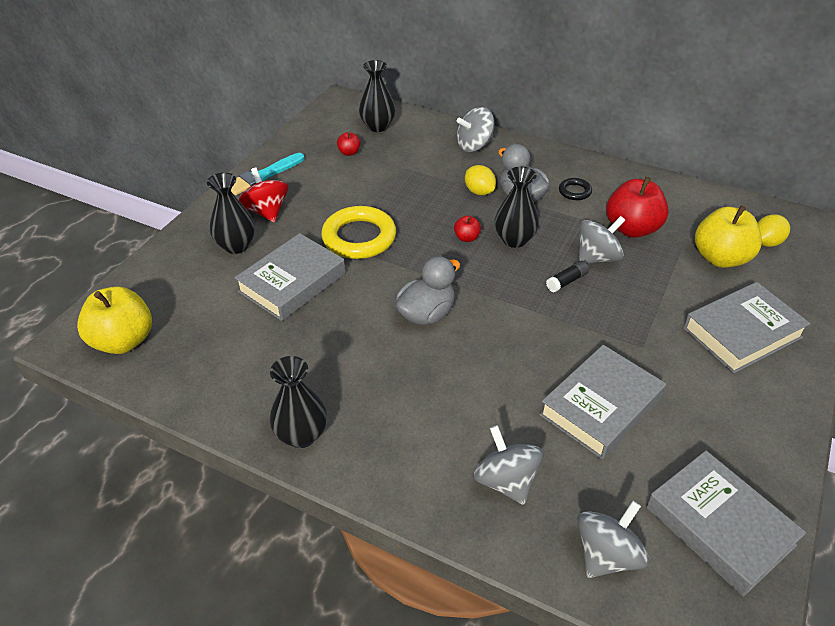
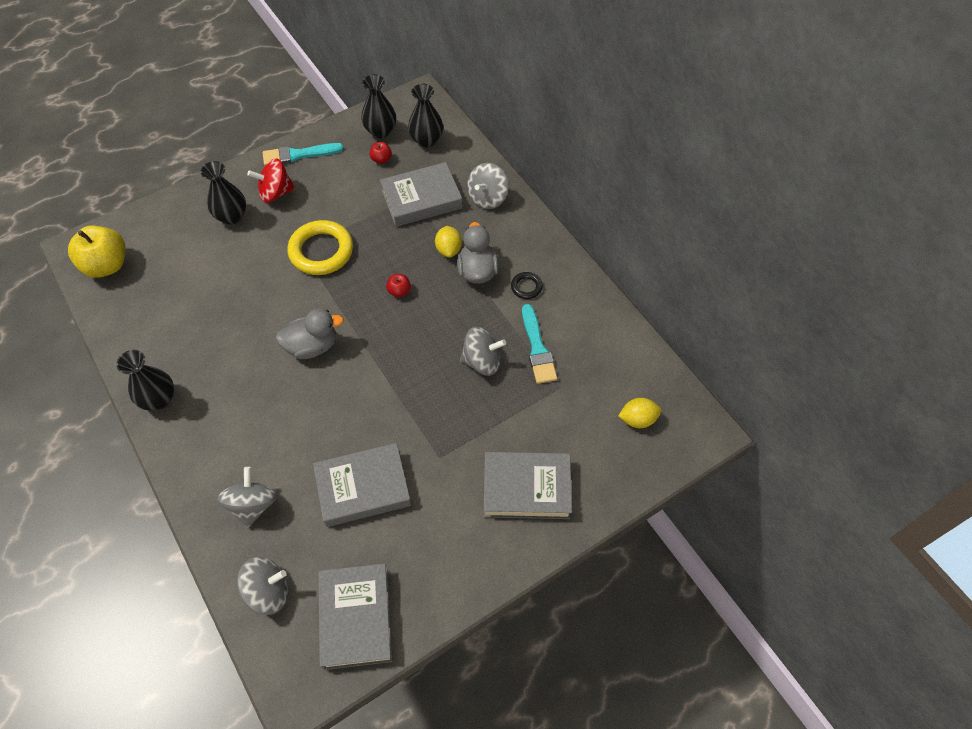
camera: 30 degrees right, 15 degrees up
(266, 211) = (275, 193): red spinning top -> red spinning top turned 105 degrees counterclockwise
(292, 282) = (244, 270): grey book -> grey book (421, 199)
(474, 145) = (487, 198): grey spinning top -> grey spinning top turned 60 degrees counterclockwise
(514, 240) = (434, 311): black vase -> black vase (380, 131)
(566, 281) = (437, 371): black glue stick -> none
(632, 228) = (537, 348): red apple -> turquoise brush
(720, 258) = (581, 413): yellow apple -> none

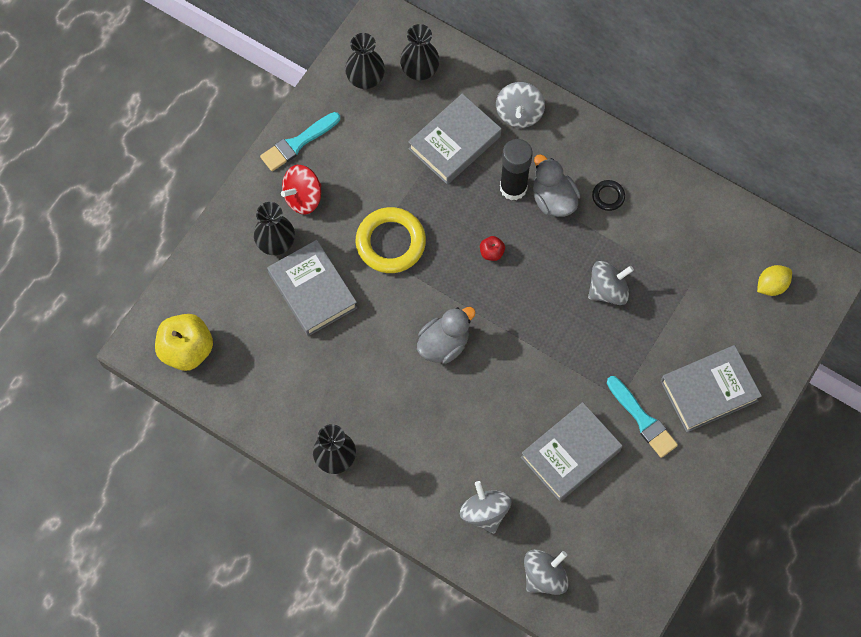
camera: 25 degrees left, 10 degrees up
(356, 618) = (629, 562): grey book -> grey book (313, 290)
(381, 159) = (387, 113): red apple -> none
(448, 249) = (513, 188): yellow lemon -> black glue stick
(537, 348) = (650, 255): turquoise brush -> turquoise brush (642, 419)

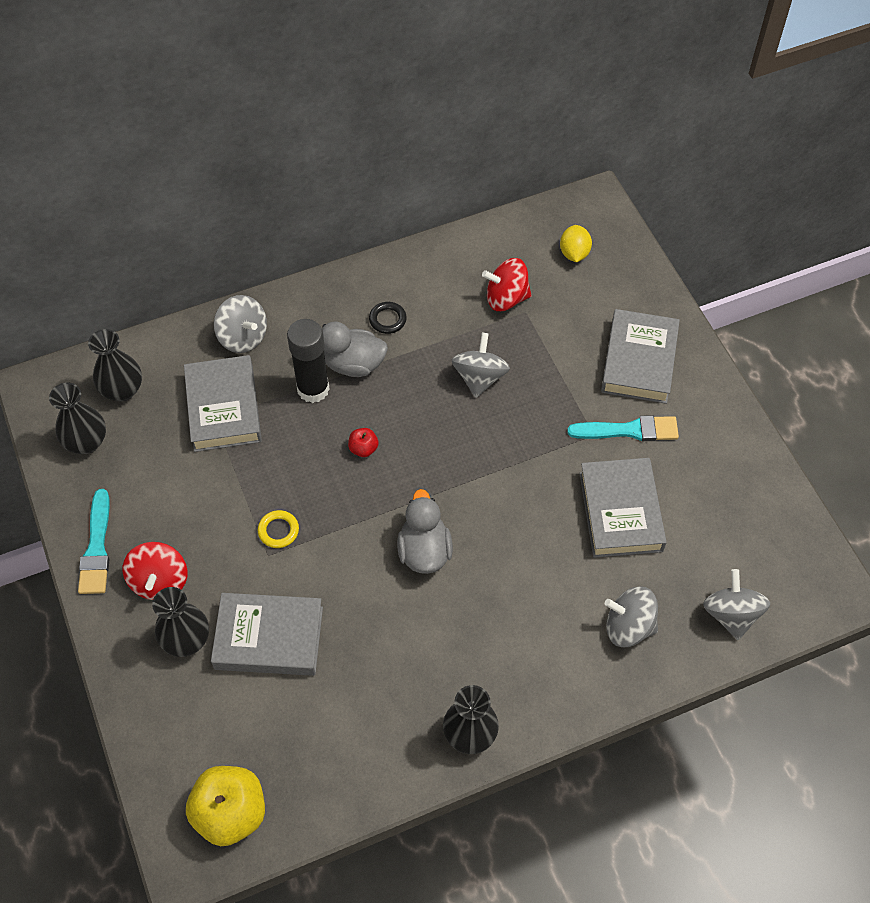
camera: 55 degrees left, 10 degrees down
(390, 242) = (278, 531): yellow ring -> yellow ring, size x0.48
(691, 264) = (506, 298): none -> red spinning top

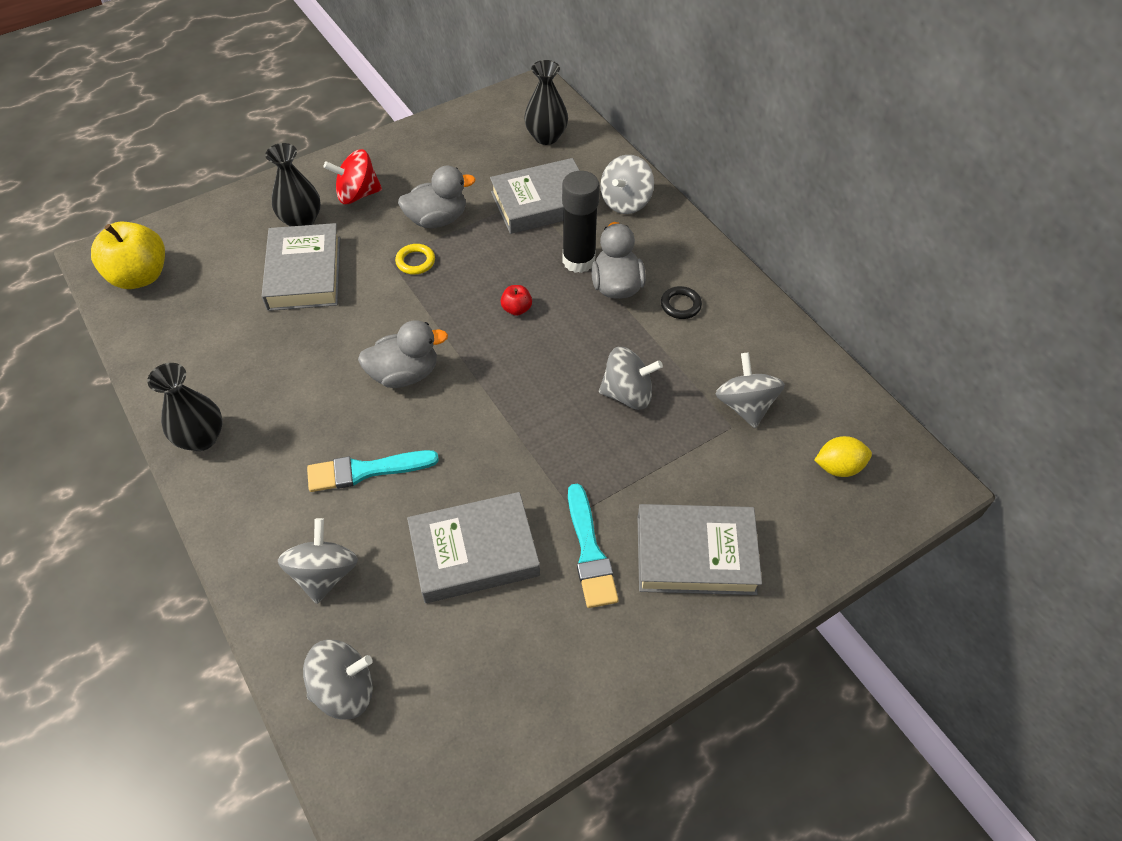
camera: 80 degrees right, 5 degrees down
(86, 442) = (488, 126): black vase -> none
(97, 548) = (386, 152): turquoise brush -> turquoise brush (366, 470)
(222, 506) = (437, 219): none -> grey duck
(506, 298) = (745, 405): red spinning top -> grey spinning top

